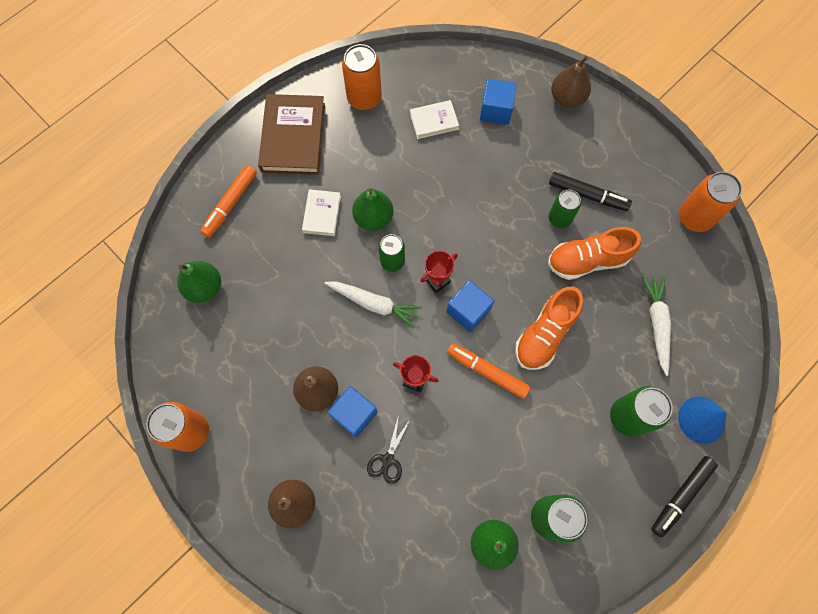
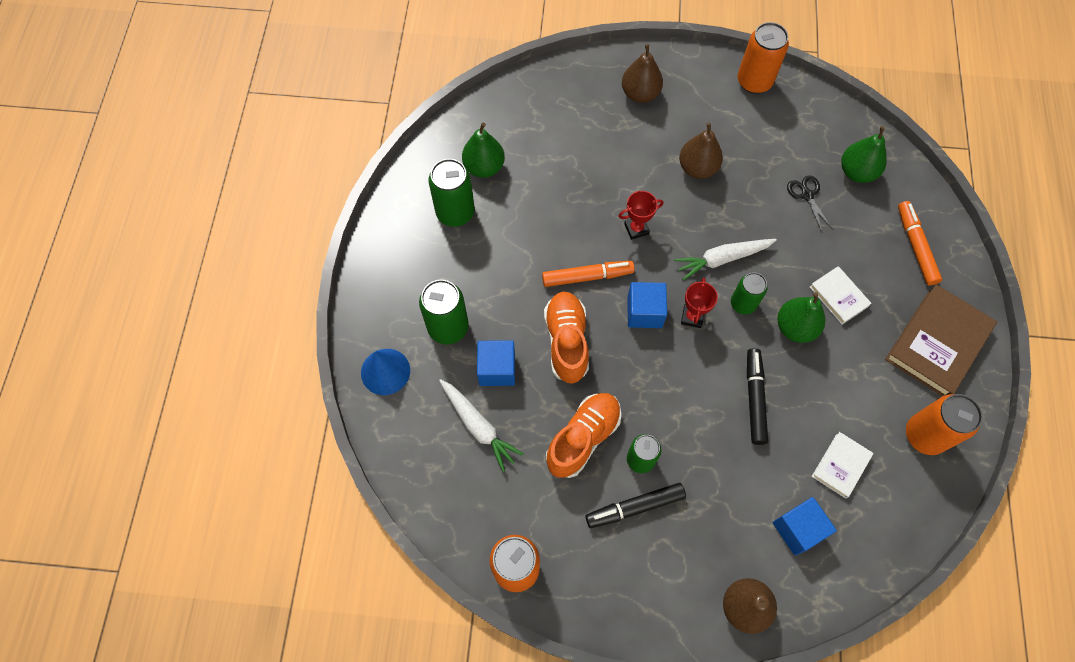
camera: 140 degrees right, 5 degrees down
(293, 137) = (937, 343): brown book -> brown book turned 75 degrees clockwise
(354, 414) = (656, 173): blue cube -> blue cube (497, 369)
(388, 460) = (604, 163): black scissors -> black scissors (807, 195)
(681, 496) = (365, 299): black marker -> black marker (754, 399)

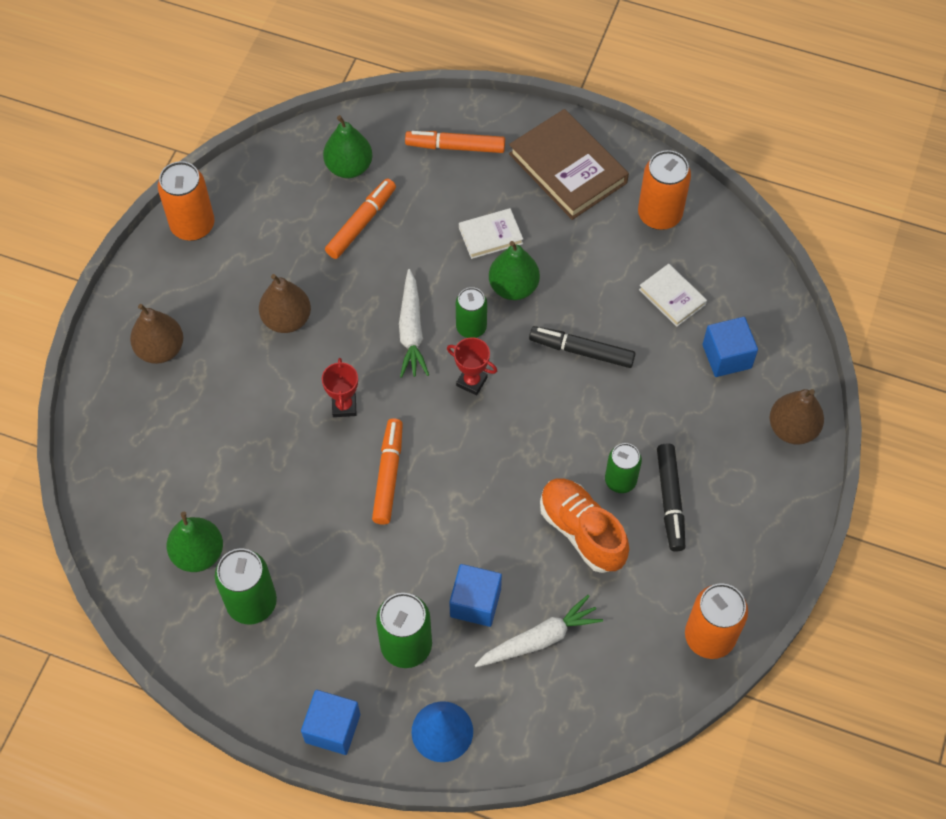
camera: 75 degrees left, 5 degrees down
(566, 341) = (463, 518): orange shoe -> none
(644, 312) = (451, 427): blue cube -> blue cube (332, 728)
(807, 195) = (361, 223): black scissors -> orange marker

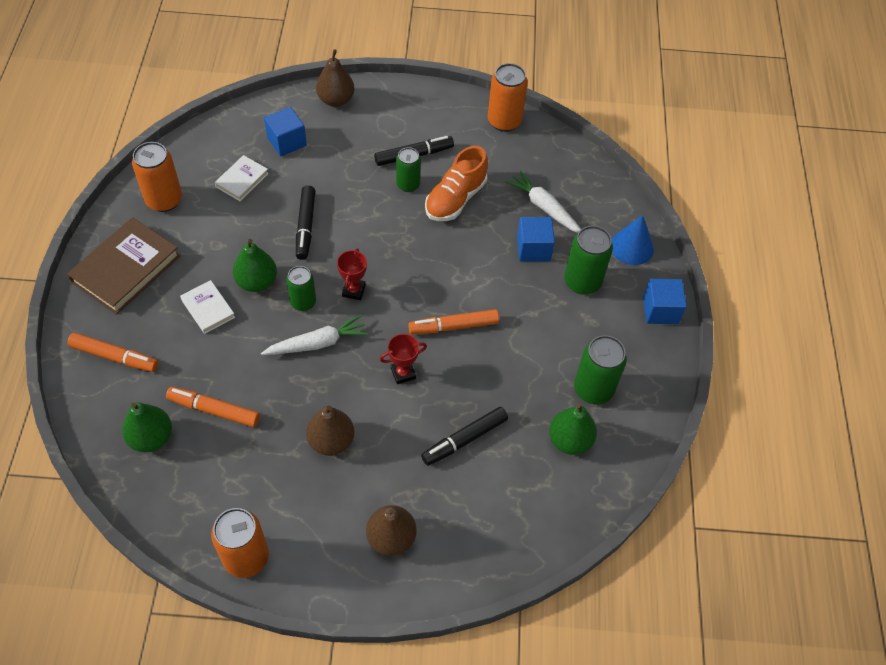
camera: 110 degrees left, 5 degrees down
(240, 446) = (465, 439): none -> black marker
(456, 147) = (114, 356): orange marker -> orange marker turned 60 degrees counterclockwise

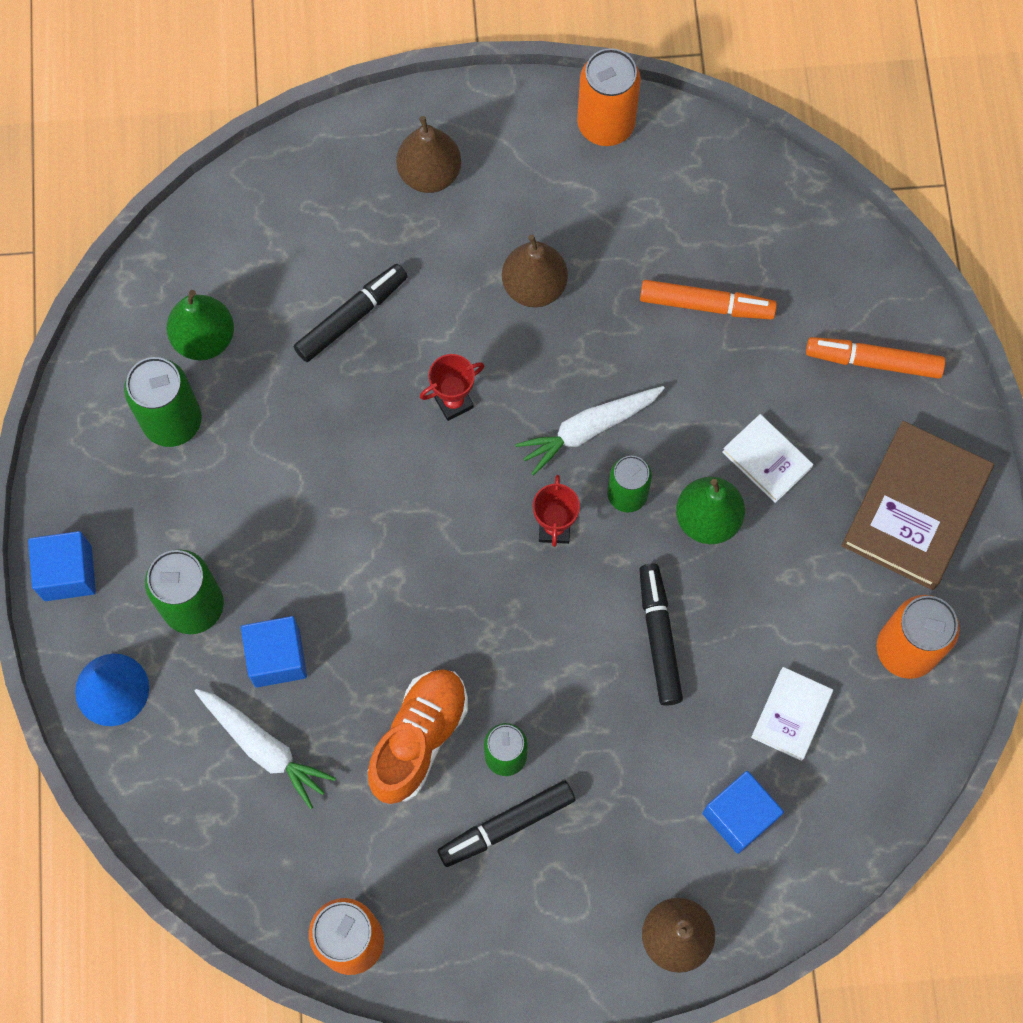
camera: 175 degrees right, 15 degrees up
(151, 438) = (777, 253): green pear -> none
(454, 326) = (389, 491): orange marker -> none

